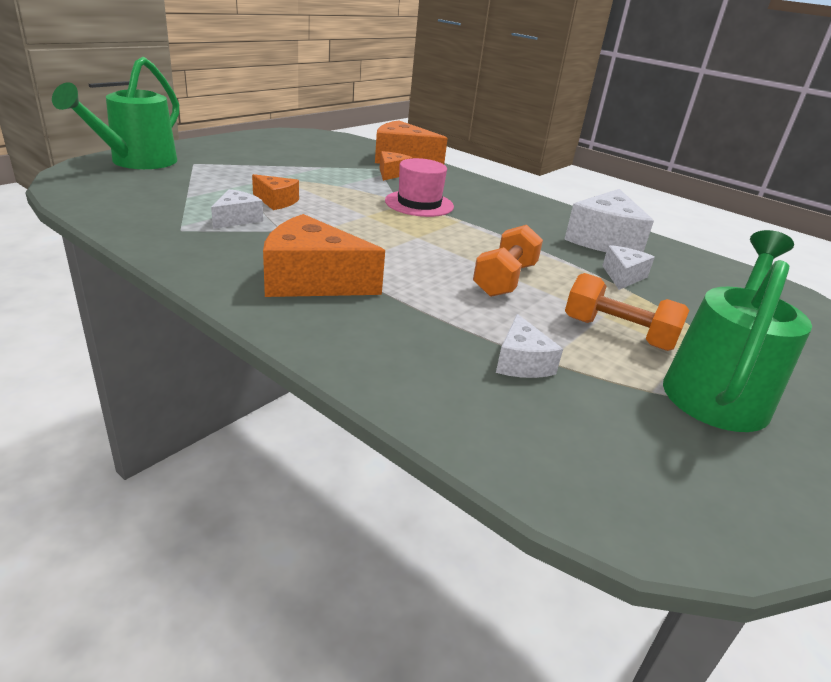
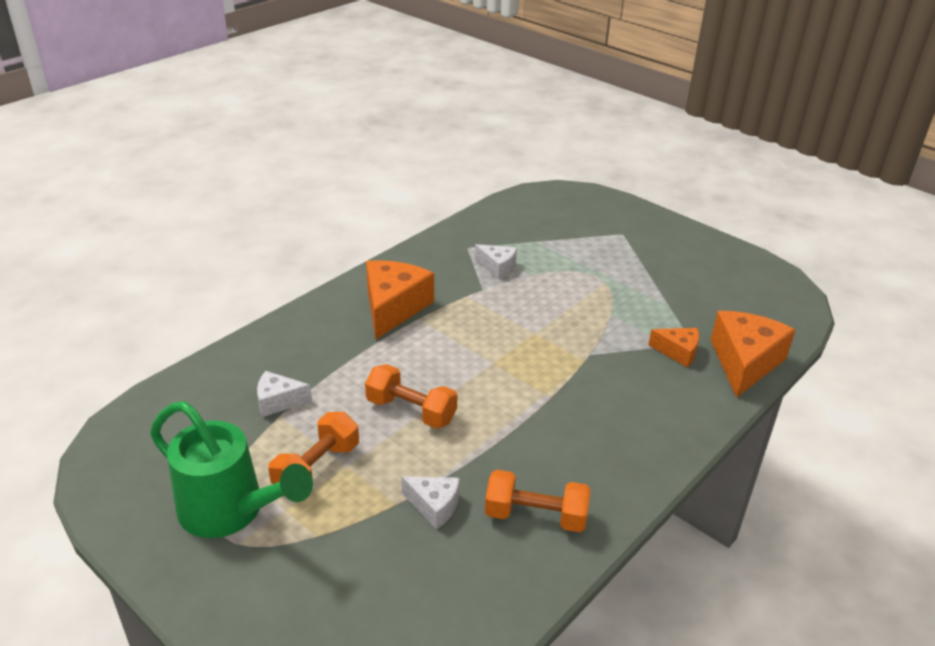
camera: 95 degrees right, 5 degrees up
(137, 162) = (604, 209): green watering can -> none
(276, 201) = (546, 282): orange cheese -> none
(419, 204) = (586, 369): pink hat -> none
(604, 240) = (535, 516): white cheese -> orange dumbbell

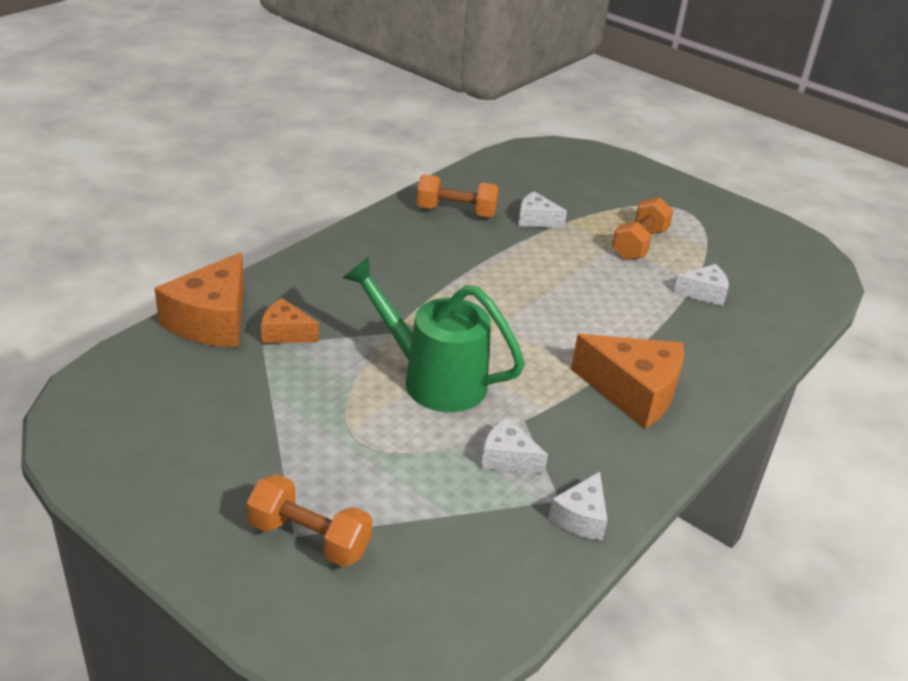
camera: 175 degrees right, 0 degrees up
(230, 511) = (689, 222): green watering can -> green watering can (433, 379)
(393, 307) = (633, 392): orange cheese -> orange cheese turned 75 degrees counterclockwise
(411, 411) = (575, 282): orange dumbbell -> orange dumbbell (309, 538)
(456, 239) = (581, 517): none -> white cheese

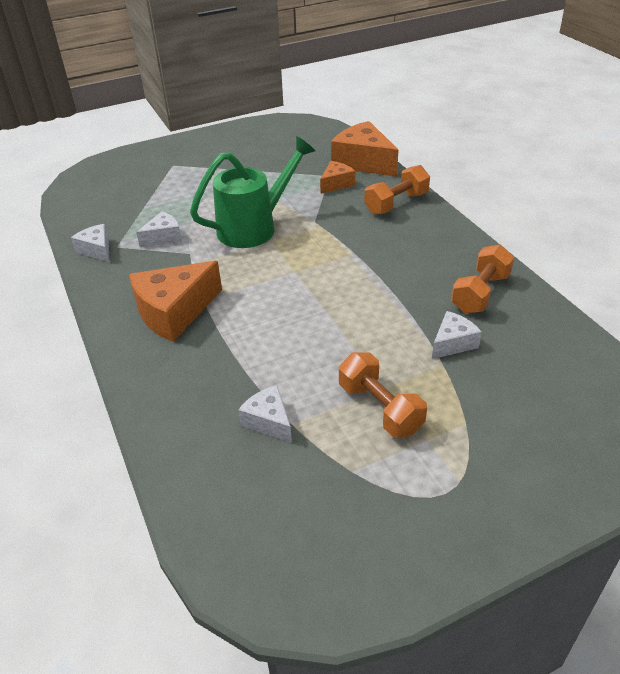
camera: 120 degrees right, 5 degrees up
(309, 538) = (166, 168): orange dumbbell -> orange dumbbell (396, 203)
(704, 293) = (268, 421): white cheese -> white cheese turned 120 degrees clockwise

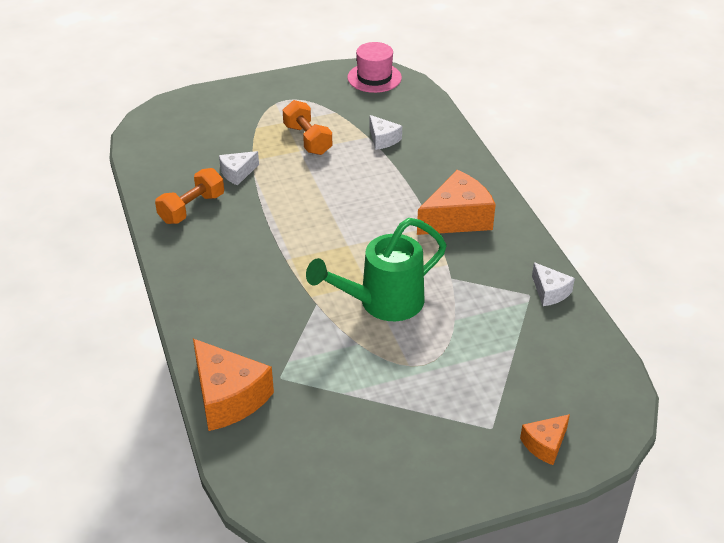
camera: 175 degrees left, 0 degrees up
(163, 237) = (481, 301): white cheese -> none
(297, 579) = (374, 77): none -> pink hat
(336, 184) = (275, 360): orange cheese -> orange cheese (545, 444)
(396, 203) = (217, 319): orange dumbbell -> none

